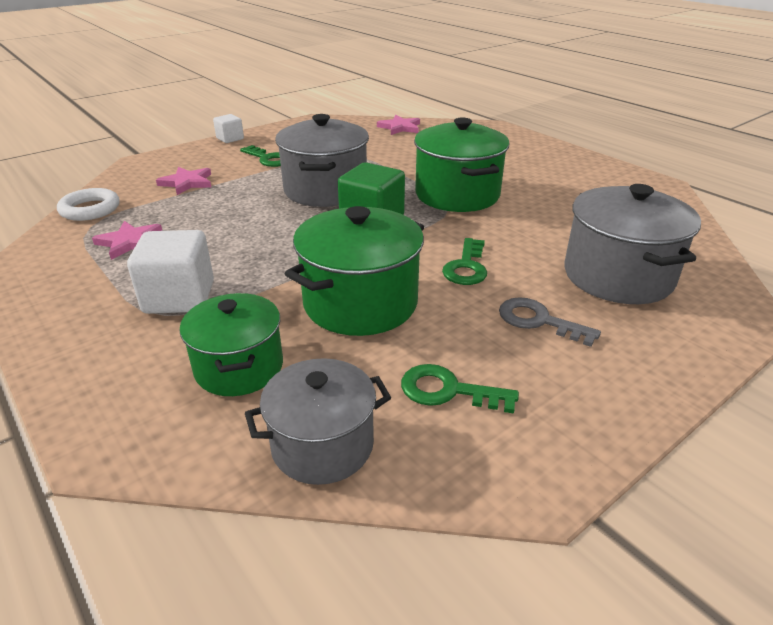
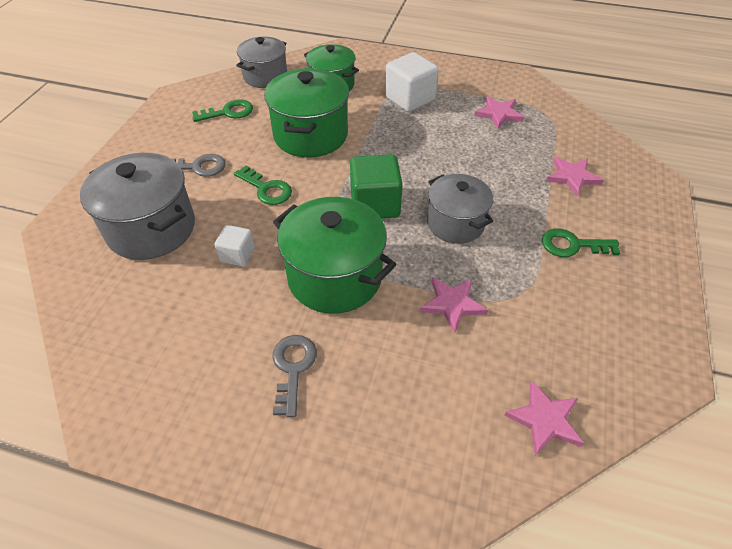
camera: 145 degrees right, 15 degrees up
(90, 209) = (575, 123): white ring -> none
(230, 139) = (670, 262): white cube -> white cube (237, 255)
(325, 190) = (455, 223): grey pot -> grey pot, size x0.67
(390, 163) = (452, 304): none -> pink star
(466, 267) = (266, 189): green key -> green key turned 150 degrees clockwise
(523, 172) = (293, 368): none -> grey key

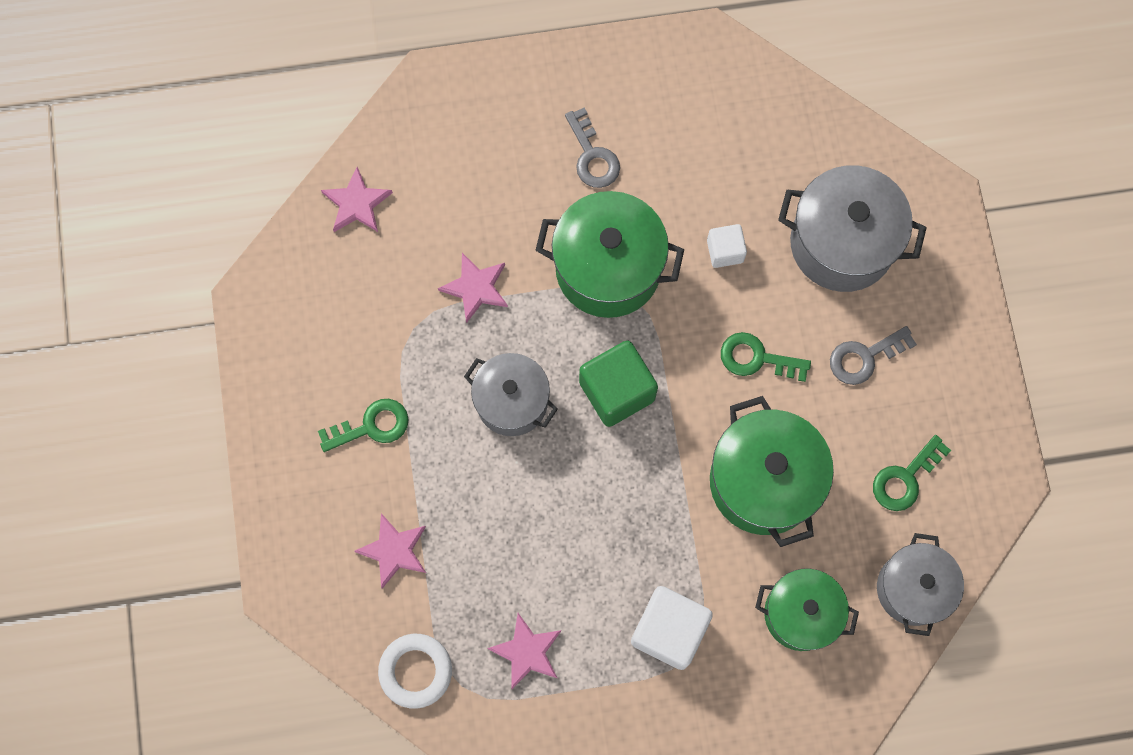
camera: 155 degrees right, 25 degrees up
(572, 125) = (415, 671): none -> white ring

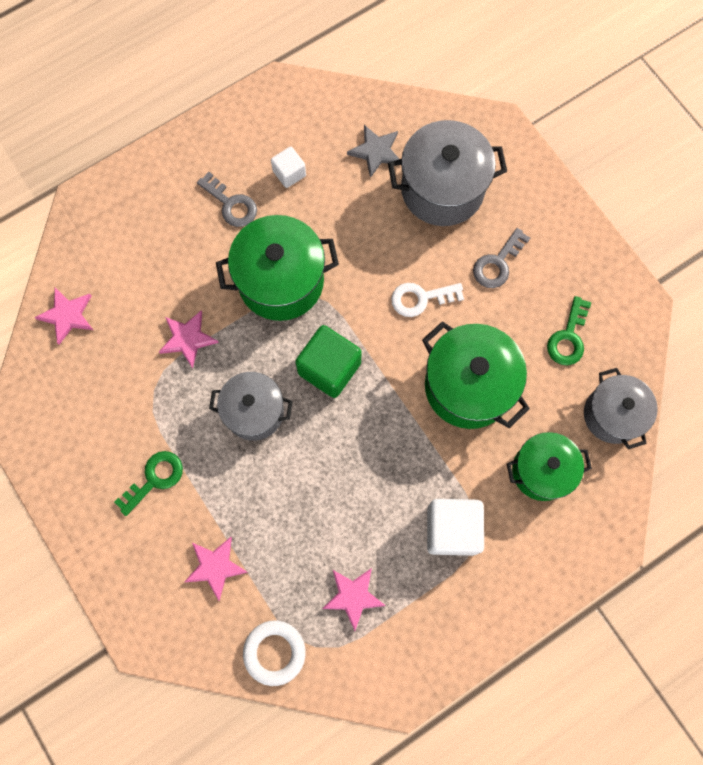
camera: 25 degrees left, 0 degrees up
(725, 251) = (361, 231): white cube -> white cube (289, 173)
(757, 358) = (421, 298): green key -> white key
(785, 166) = (376, 151): none -> grey star

